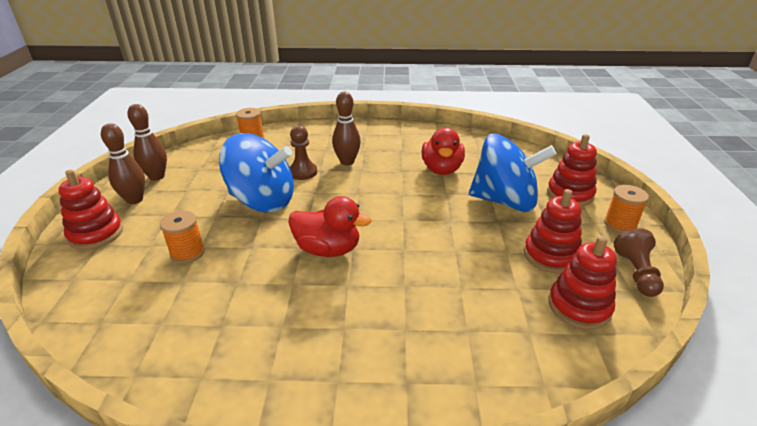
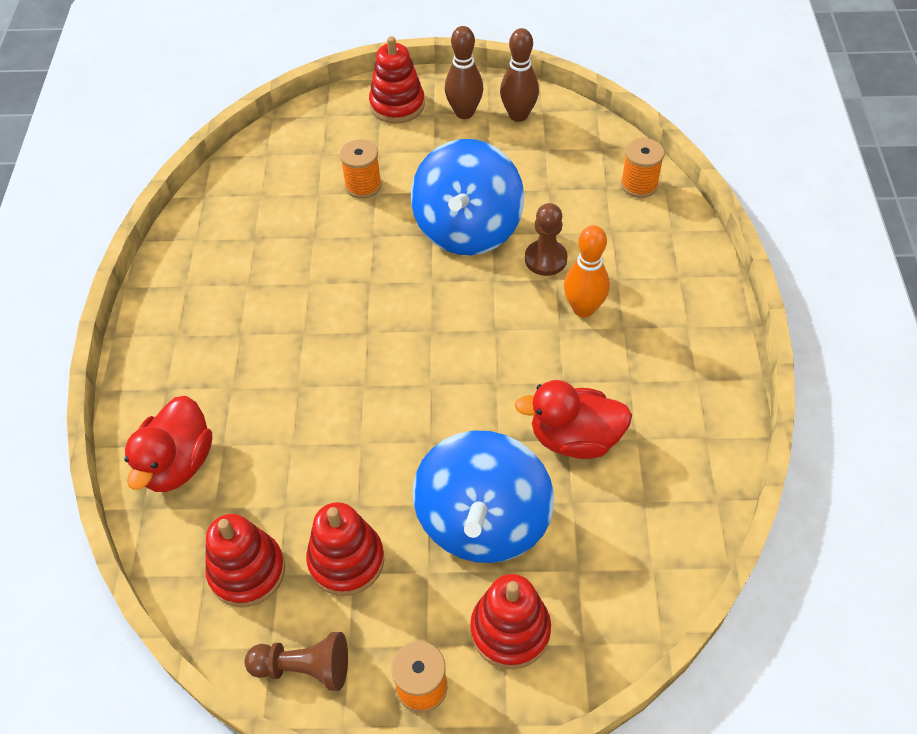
camera: 90 degrees right, 20 degrees up
(328, 249) = (366, 308): red duck -> red duck (178, 463)
(347, 162) = (583, 308): brown bowling pin -> orange bowling pin

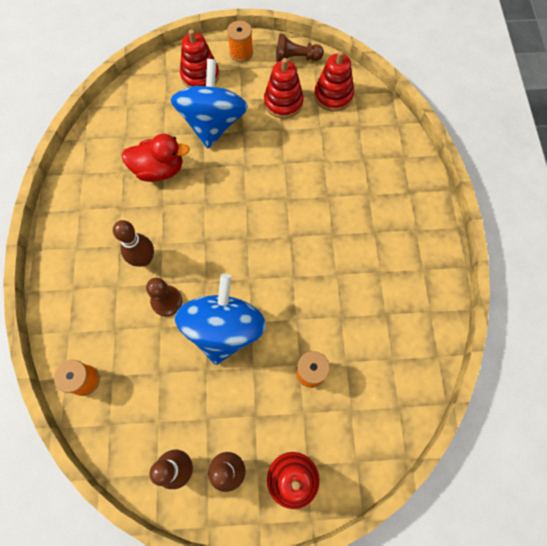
camera: 175 degrees right, 15 degrees up
(178, 463) = (387, 147): red duck -> none
(583, 308) = (144, 259): orange bowling pin -> brown bowling pin

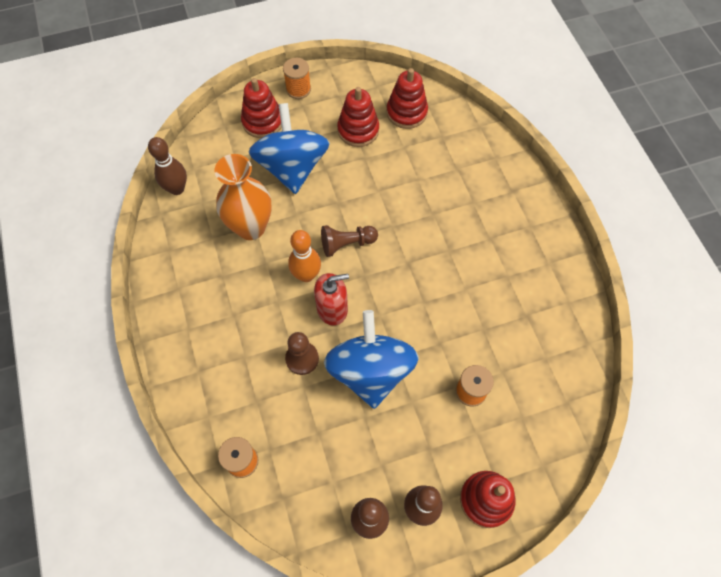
camera: 15 degrees left, 5 degrees down
(144, 259) = (264, 322): brown bowling pin -> brown bowling pin (177, 189)
(159, 170) = (251, 227): red duck -> orange vase
(195, 225) = (306, 275): none -> orange bowling pin
(208, 262) = (332, 309): none -> red soap dispenser
(296, 58) = (357, 82): brown pawn -> brown pawn (346, 244)

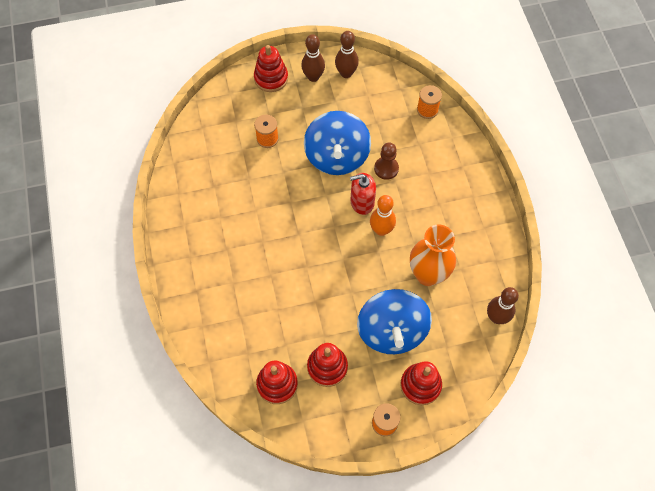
camera: 175 degrees left, 0 degrees up
(346, 244) = (347, 253): brown pawn -> none

